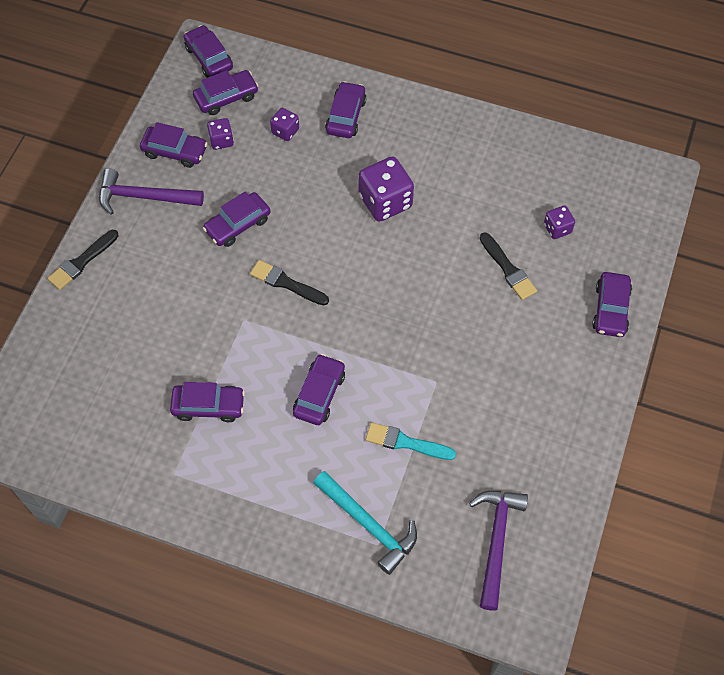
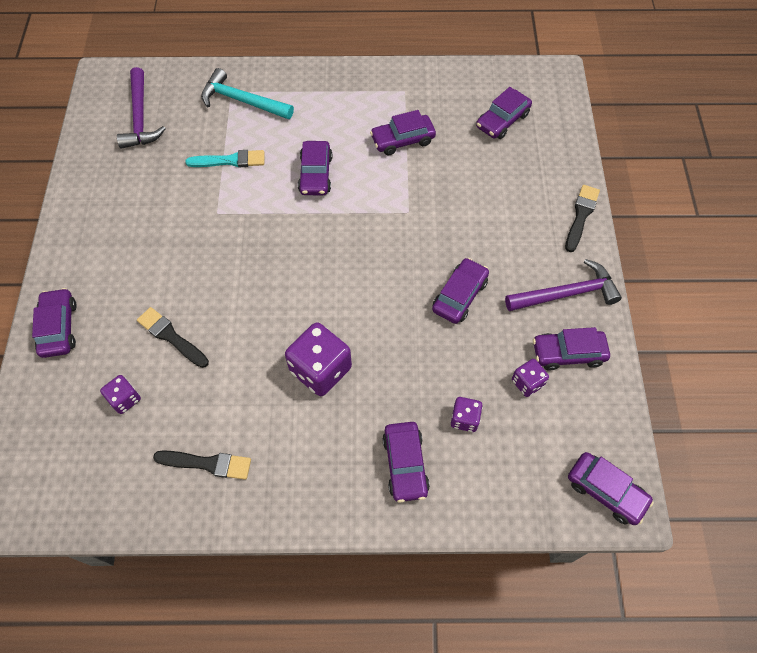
camera: 160 degrees right, 0 degrees up
(226, 97) = (553, 441): purple car -> purple car (502, 120)
(286, 283) = (385, 255): black brush -> black brush (207, 464)

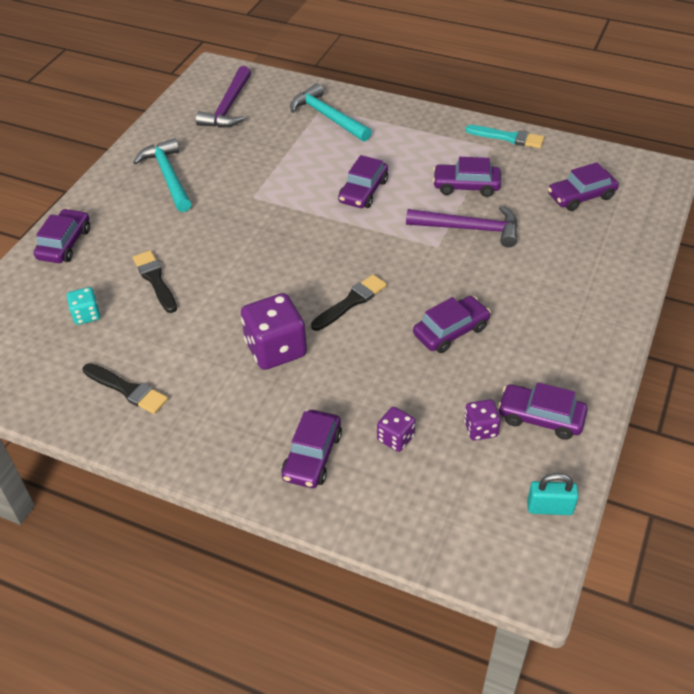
camera: 25 degrees right, 15 degrees down
(122, 216) = (168, 176): none -> turquoise hammer
(125, 399) = (86, 315): purple dice -> turquoise dice
(230, 161) = (289, 160): turquoise brush -> turquoise brush (508, 137)
(567, 294) = (568, 364): purple hammer -> purple hammer (469, 229)
(581, 216) = (623, 300): black brush -> black brush (351, 302)
(606, 491) = (514, 557): purple car -> none
(612, 435) = (549, 507): none -> turquoise padlock

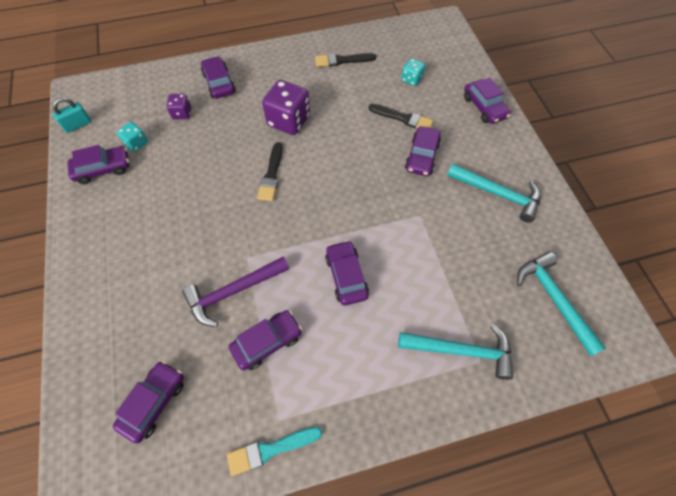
camera: 140 degrees right, 15 degrees up
(228, 107) = (554, 299): purple hammer -> turquoise hammer
(451, 331) = (191, 193): purple car -> purple car (422, 156)
(480, 429) = (136, 143): purple dice -> turquoise dice

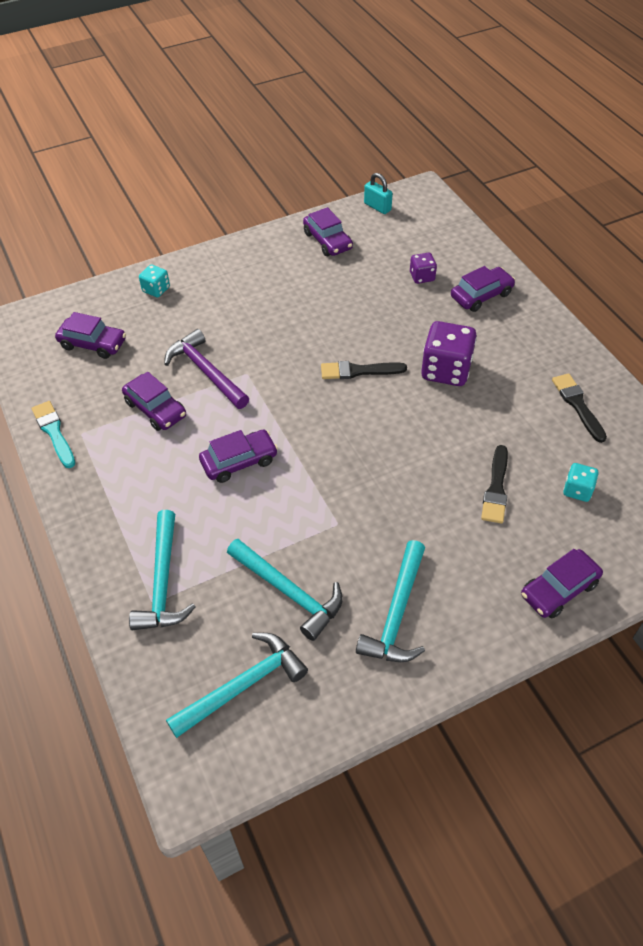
camera: 80 degrees right, 10 degrees down
(136, 143) = (368, 254): turquoise dice -> turquoise dice (156, 289)
(422, 156) = (434, 517): purple car -> none
(477, 257) = (289, 592): none -> turquoise hammer

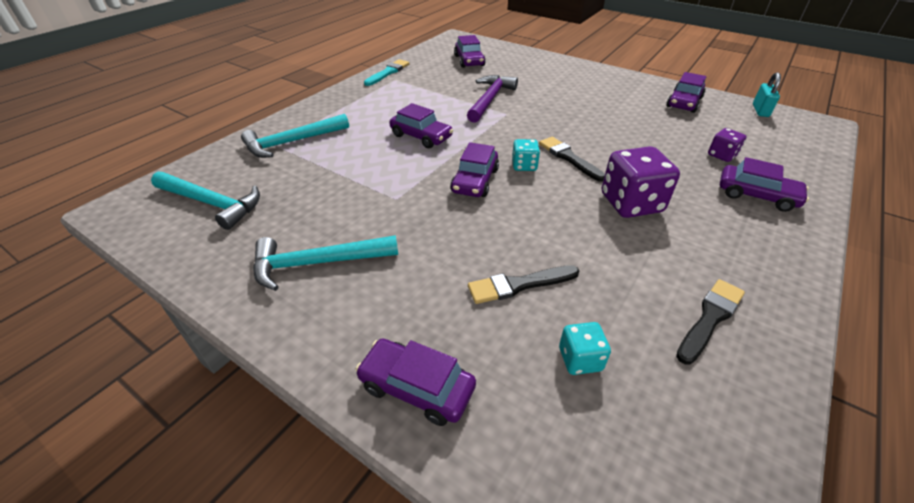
camera: 60 degrees right, 10 degrees down
(156, 289) = (539, 63): turquoise dice -> turquoise dice (524, 166)
(156, 409) = (438, 94): purple car -> purple car (475, 181)
(289, 592) = (310, 197): turquoise hammer -> none

